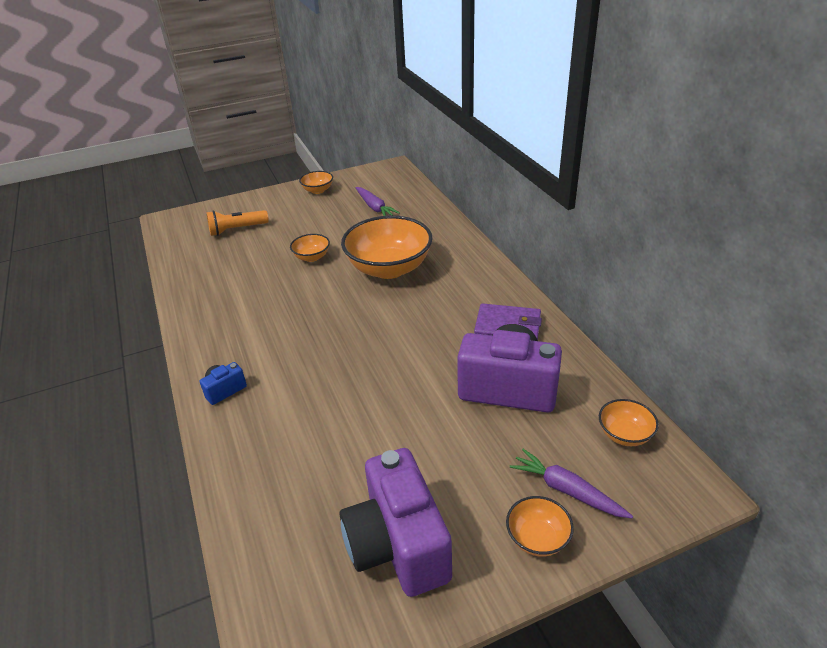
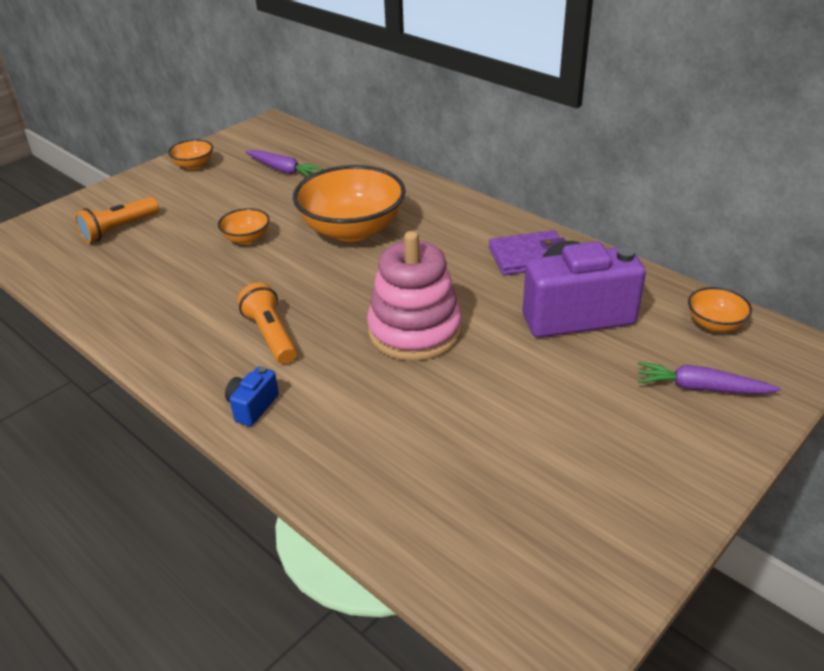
camera: 25 degrees left, 0 degrees up
(274, 338) = (270, 335): none -> orange flashlight
(374, 365) = (414, 331): none -> pink stacking toy
(398, 545) = (580, 493): purple camera -> none
(537, 538) = (707, 438): orange bowl -> none

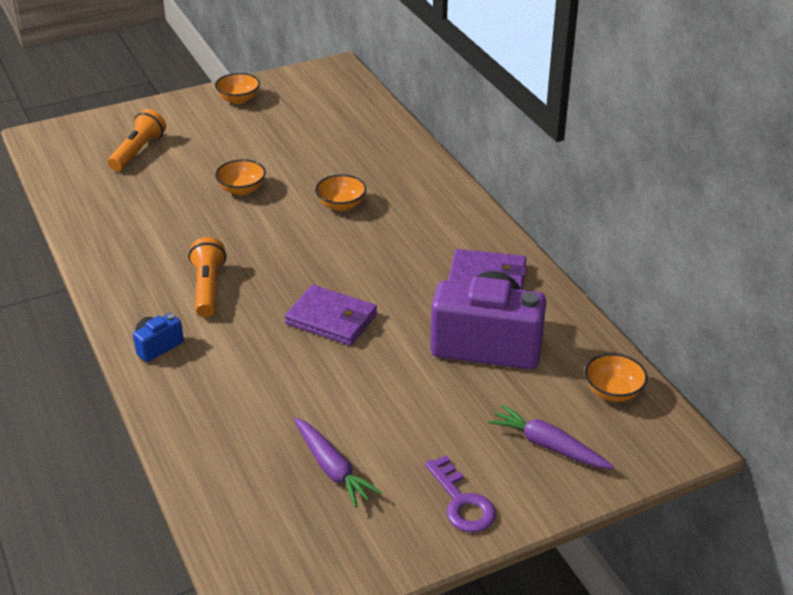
camera: 20 degrees right, 0 degrees up
(119, 229) = (138, 151): orange flashlight -> orange flashlight turned 135 degrees clockwise
(283, 170) = (317, 125): purple carrot -> purple carrot (332, 468)
(352, 230) = (341, 205): orange bowl -> orange bowl, size x0.46
(414, 331) = (331, 319): pink stacking toy -> purple wallet
(668, 467) = (461, 502): none -> purple key

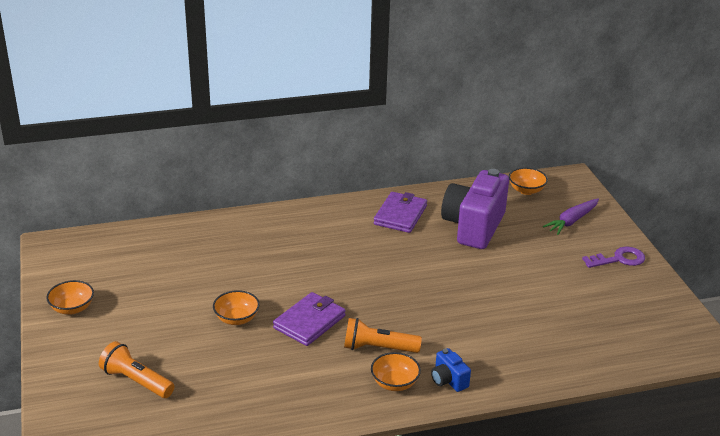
camera: 80 degrees left, 5 degrees down
(331, 319) = (433, 289): purple wallet -> purple wallet (309, 322)
(332, 468) = (589, 306): purple carrot -> none
(341, 205) = (284, 267): orange bowl -> orange bowl (394, 383)

